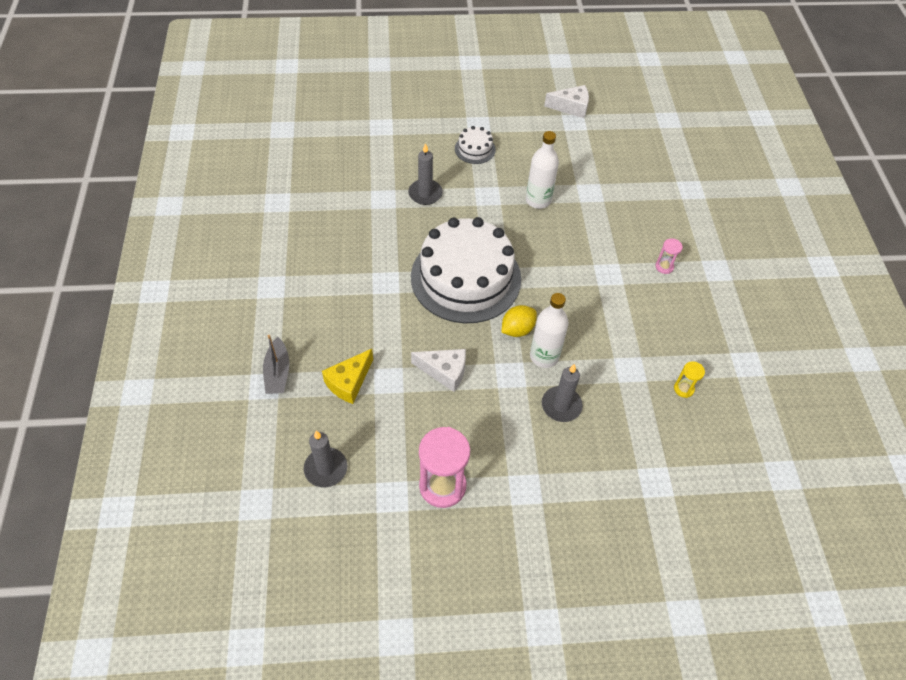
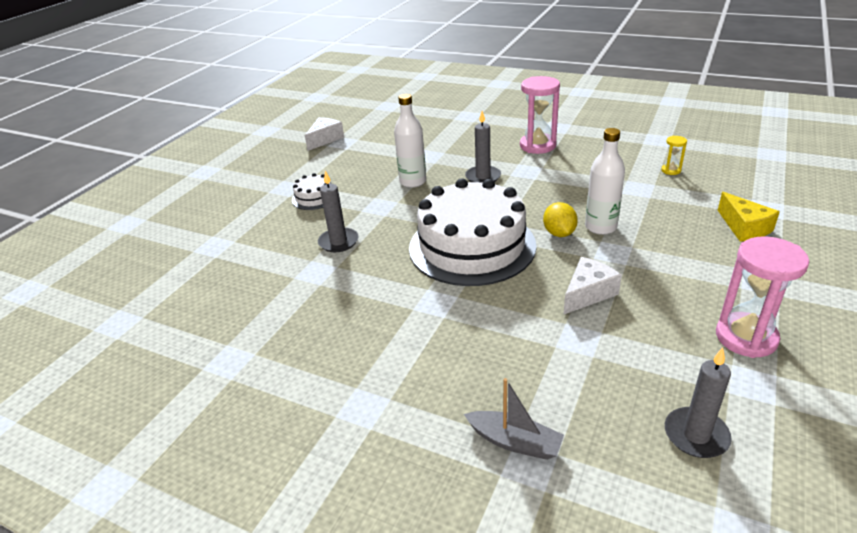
camera: 55 degrees left, 20 degrees down
(349, 382) = (565, 374): yellow cheese -> yellow cheese (744, 227)
(561, 405) = (664, 233): grey candle -> grey candle (483, 177)
(664, 267) = (537, 146): pink hourglass -> pink hourglass, size x2.12

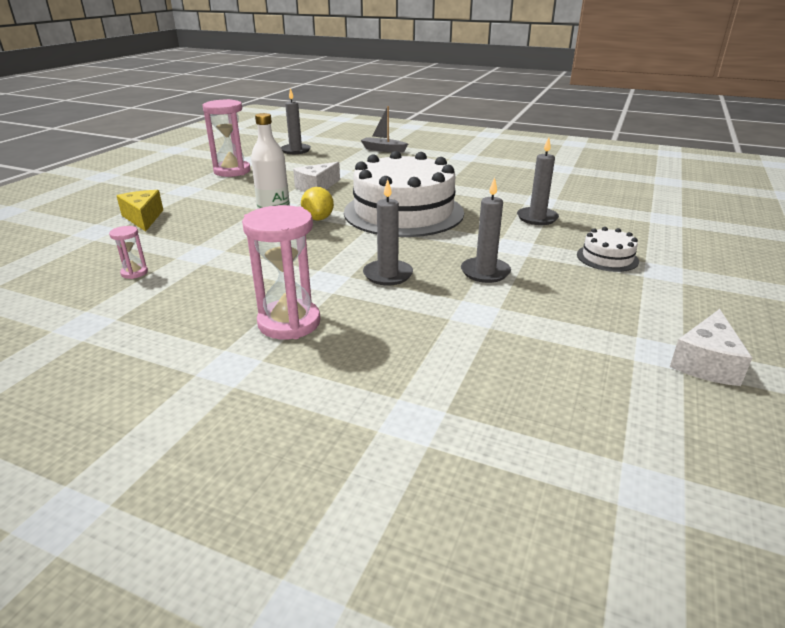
camera: 175 degrees right, 5 degrees down
(413, 182) = (485, 272): white bottle -> grey candle
(671, 170) = (134, 273): yellow hourglass -> pink hourglass

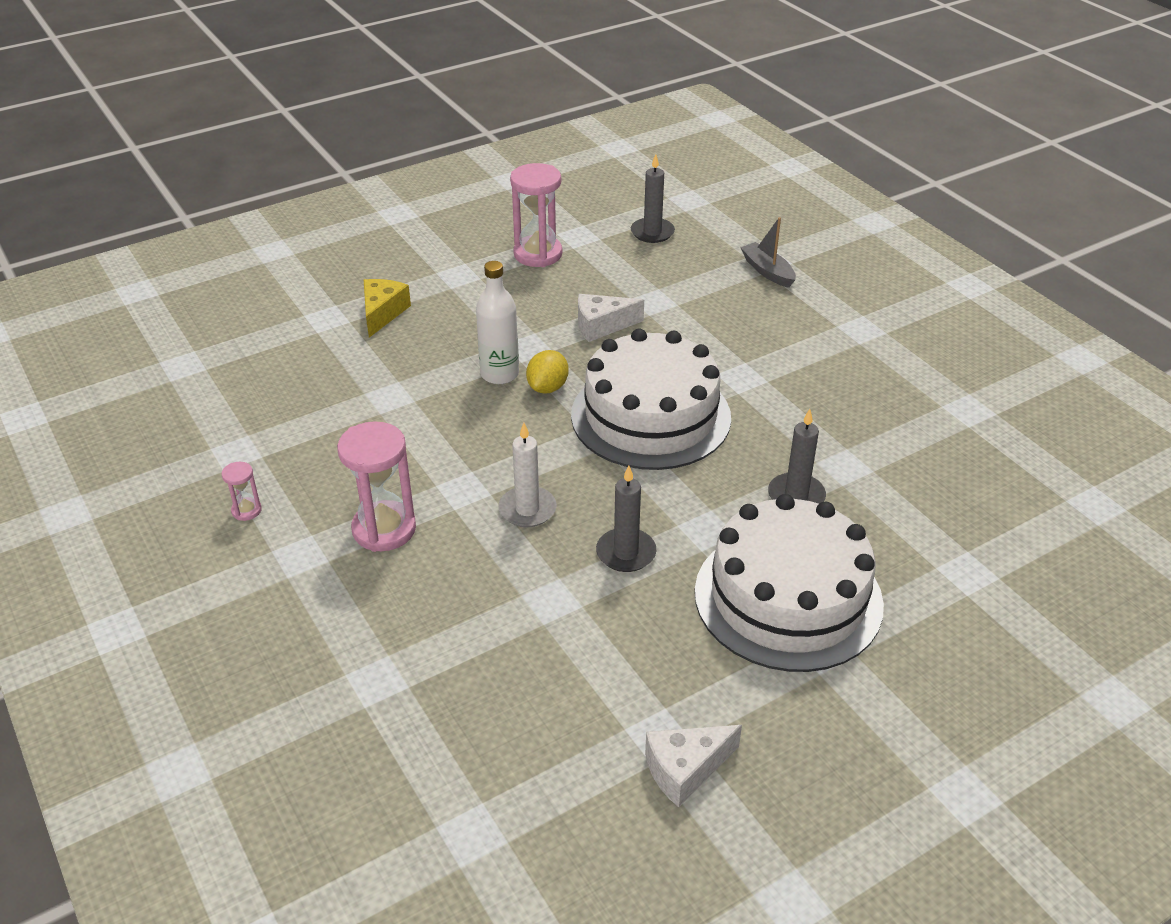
camera: 35 degrees right, 10 degrees up
(134, 273) = (316, 400): pink hourglass -> pink hourglass (246, 510)
(388, 275) = (527, 509): grey candle -> white candle
(607, 258) = (788, 597): white cake -> white cake, size x2.39

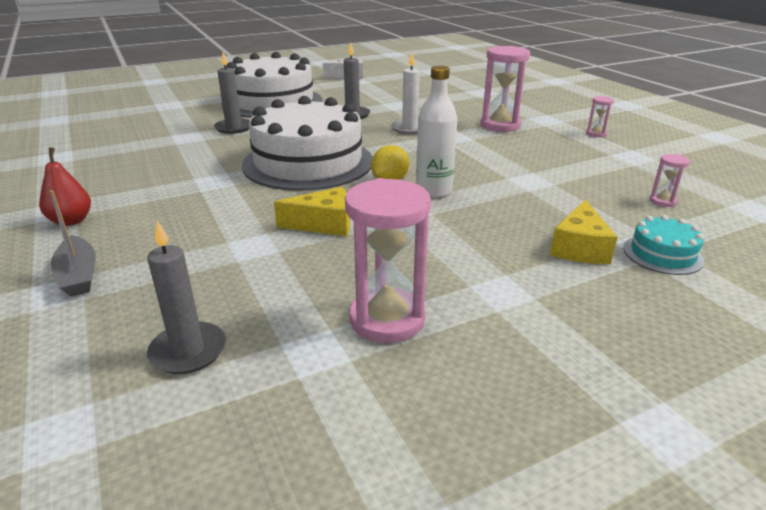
camera: 175 degrees left, 10 degrees down
(266, 371) = (662, 201): none -> pink hourglass
(318, 310) = (662, 254): none -> turquoise cake
(601, 326) = (324, 224): white cheese -> yellow cheese
(831, 318) = (71, 221): none -> red pear

